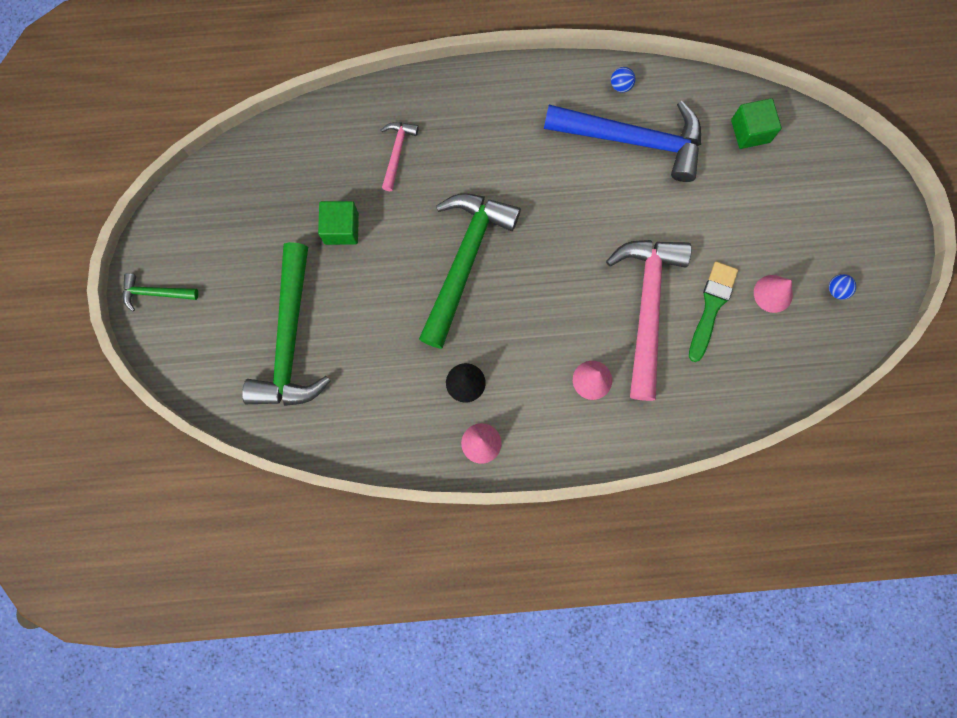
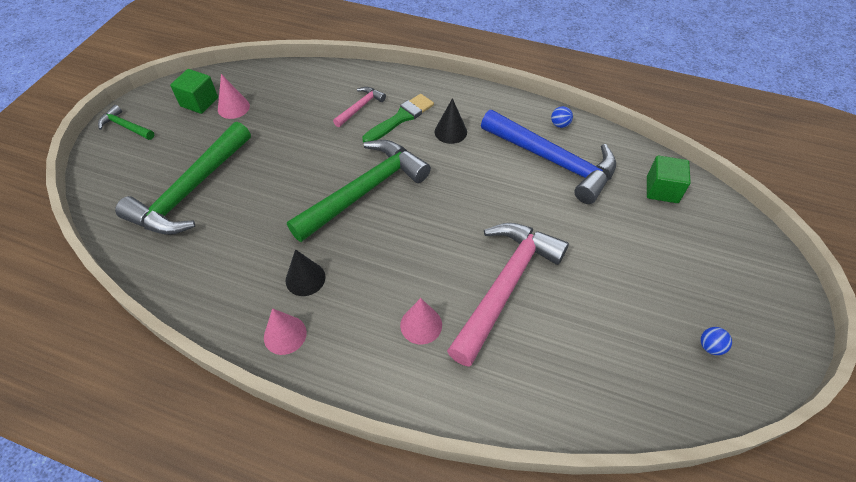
camera: 25 degrees right, 25 degrees down
(341, 228) = (286, 136): green cube -> green cube (199, 102)
(512, 145) = (450, 132): none -> black cone
(711, 306) = (569, 309): green brush -> green brush (401, 118)
(773, 293) = (638, 323): pink cone -> pink cone (233, 107)

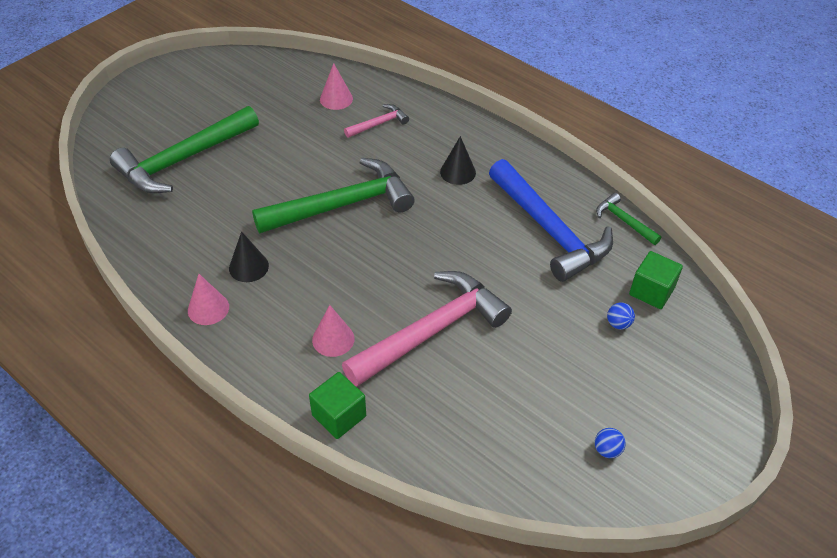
camera: 20 degrees right, 5 degrees down
(125, 126) = (151, 85): green hammer -> green hammer (624, 221)
(199, 102) = (227, 79): green cube -> green cube (339, 416)
(233, 107) = (256, 92): pink cone -> pink cone (336, 99)
(401, 118) = (414, 145): green brush -> none
(560, 125) = (578, 196): blue ball -> blue ball (618, 324)

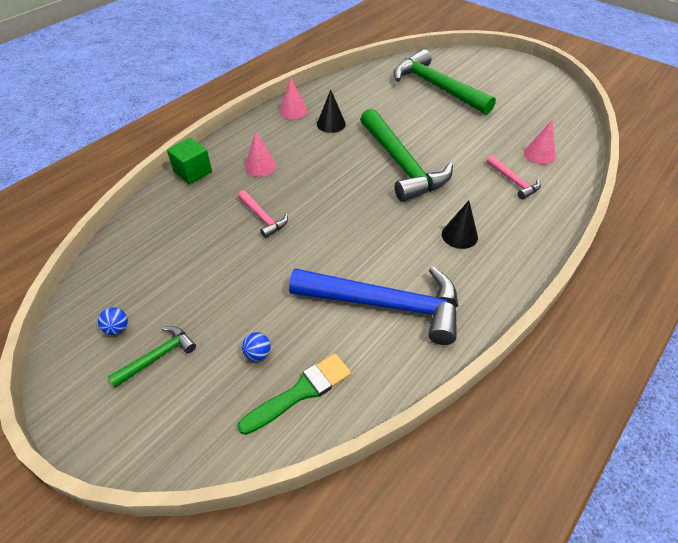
camera: 90 degrees right, 0 degrees up
(432, 331) = (263, 218): pink hammer -> pink hammer, size x0.46
(549, 230) = (386, 304): blue hammer -> blue hammer turned 135 degrees counterclockwise
(624, 221) = (409, 377): green hammer -> green hammer (158, 356)
(651, 291) = (300, 392): green cube -> green brush

